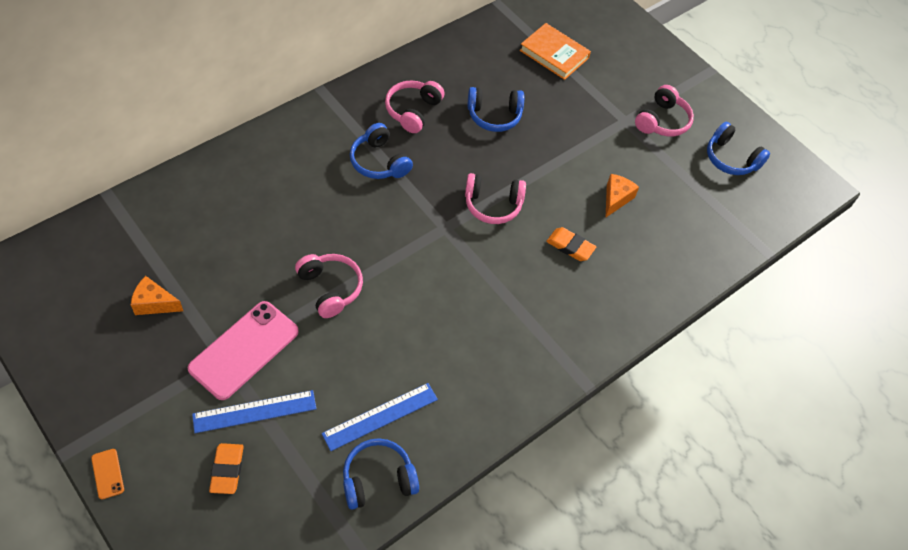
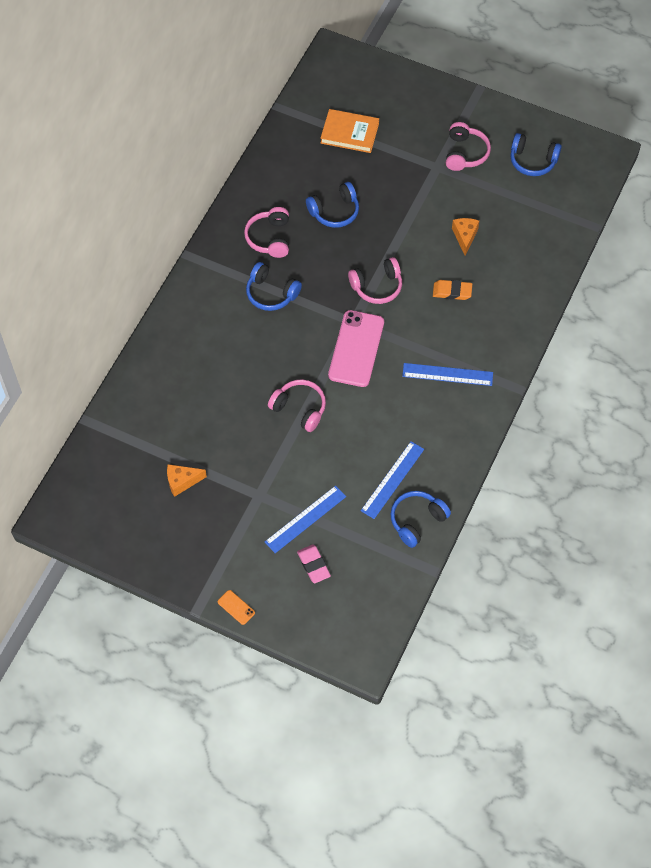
camera: 20 degrees left, 5 degrees up
(227, 470) = (313, 565): orange eraser -> pink eraser
(244, 350) = (269, 482): pink phone -> pink phone (356, 349)
(514, 330) = (447, 374): none -> blue ruler

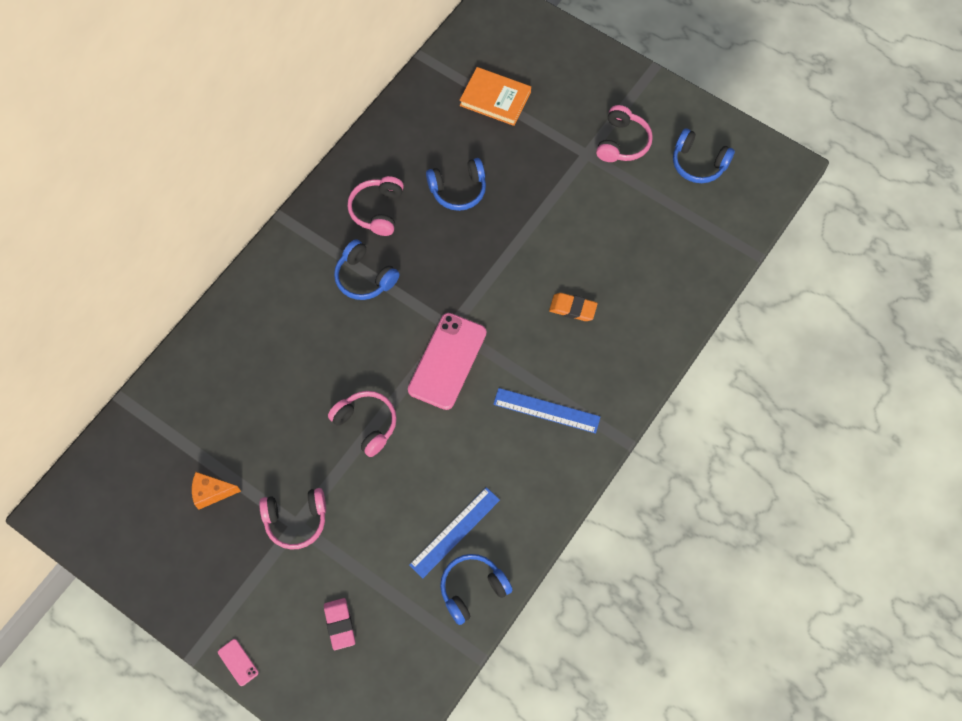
camera: 10 degrees right, 5 degrees up
(236, 607) = (238, 662): orange phone -> pink phone
(305, 519) = (343, 564): blue ruler -> none
(377, 286) = (487, 288): pink headphones -> pink headphones (296, 520)
(465, 237) = (601, 244): orange cheese -> none

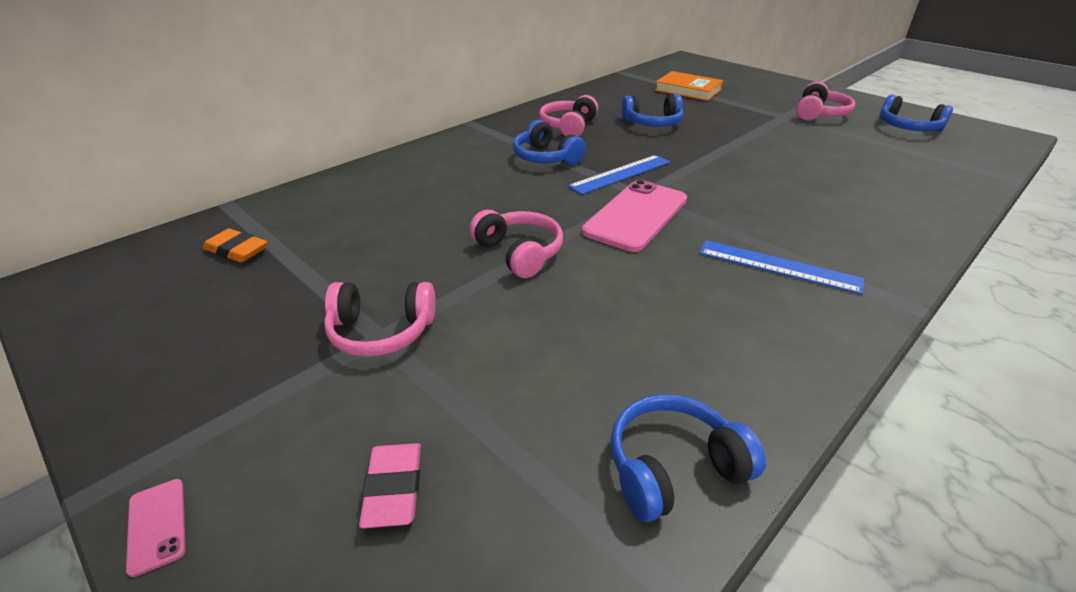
camera: 10 degrees right, 30 degrees down
(211, 492) = (276, 289): orange cheese -> none
(455, 532) = (640, 378): blue ruler -> blue ruler (620, 174)
(573, 308) = (794, 194): orange eraser -> orange eraser (237, 250)

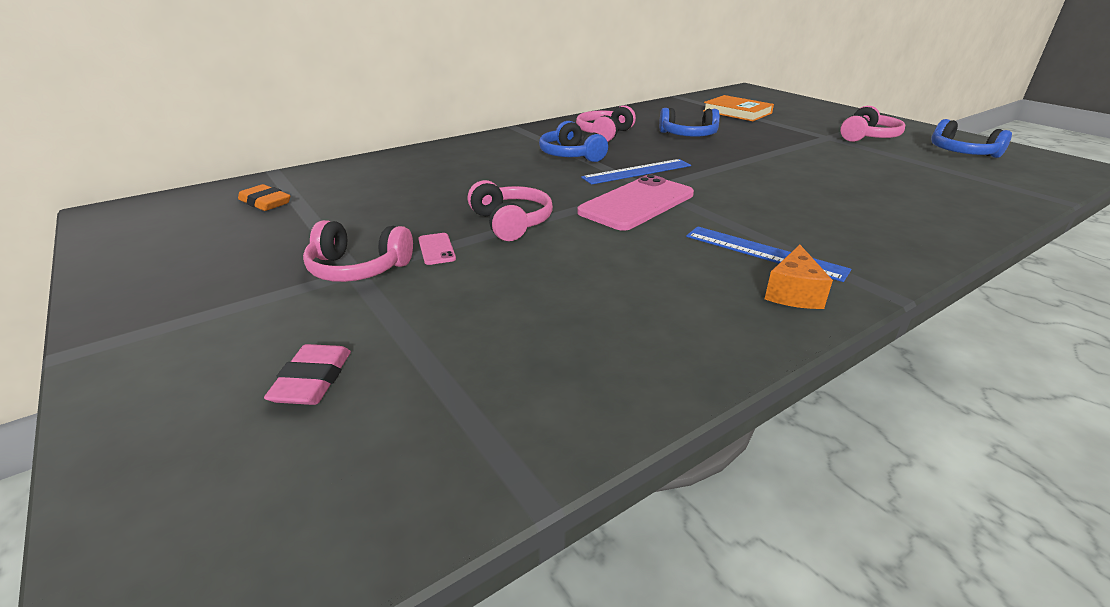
camera: 10 degrees right, 5 degrees down
(157, 525) = (107, 381): pink phone -> pink phone (436, 249)
(674, 468) = (578, 397): blue headphones -> none
(823, 313) = (793, 293): none -> orange cheese

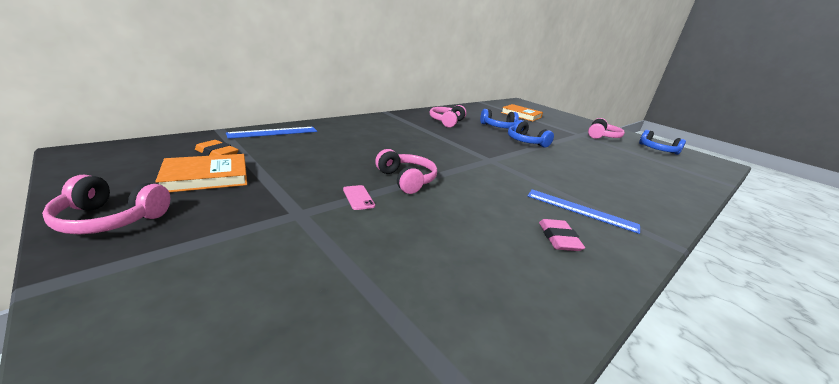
camera: 10 degrees left, 5 degrees down
(248, 232) = (206, 177): none -> orange book
(312, 380) = (282, 315): pink eraser -> pink eraser (558, 238)
(358, 268) = (301, 211): pink headphones -> pink headphones (111, 219)
(571, 155) = (431, 134): blue headphones -> blue headphones (526, 142)
(637, 171) = (477, 148): blue ruler -> blue ruler (273, 132)
(637, 203) = (486, 170): pink phone -> none
(793, 293) = (613, 241): orange cheese -> none

